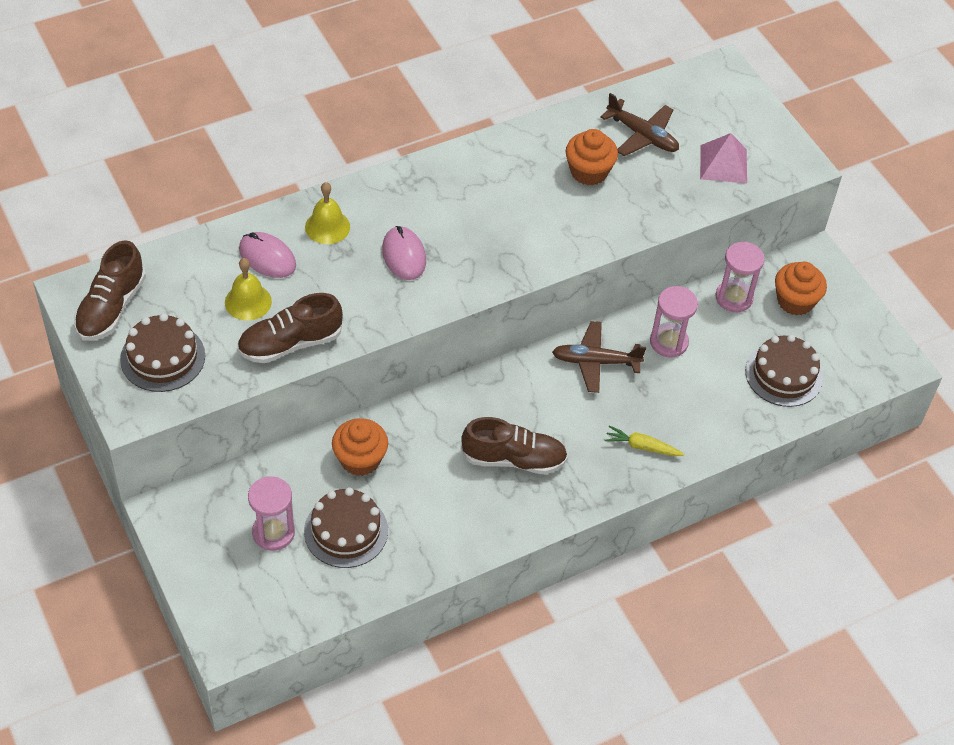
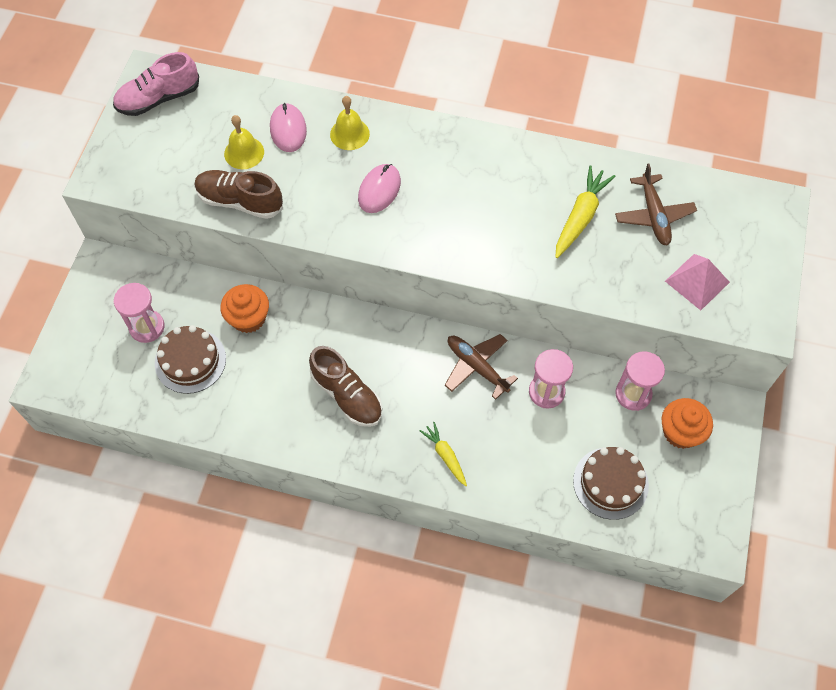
camera: 45 degrees right, 10 degrees up
(111, 307) = (159, 98): brown shoe -> pink shoe
(162, 357) = (154, 154): brown cake -> none
(589, 172) = (580, 217): orange cupcake -> yellow carrot

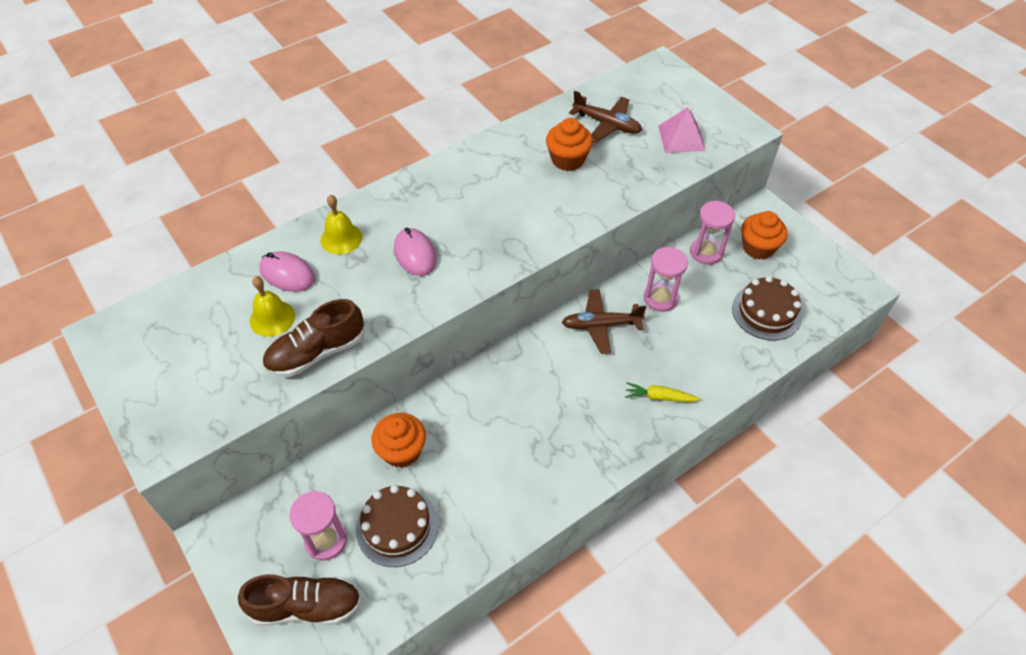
camera: 50 degrees left, 10 degrees down
(159, 98) = (138, 343): pink shoe -> none
(347, 395) = (545, 428): brown shoe -> brown shoe (306, 606)
(580, 217) = (568, 159): yellow carrot -> orange cupcake

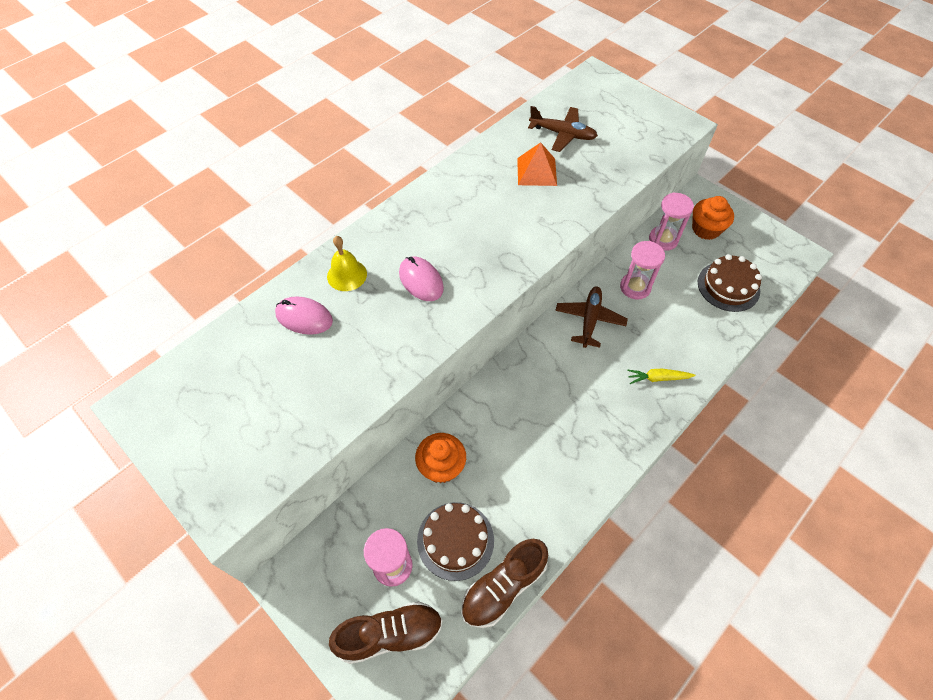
camera: 10 degrees left, 5 degrees up
(272, 318) = (300, 364): yellow bell -> none
(316, 353) = (352, 392): brown shoe -> brown shoe (503, 587)
(568, 159) = (537, 171): orange cupcake -> orange pyramid
(600, 325) = (589, 319): brown plane -> brown plane turned 120 degrees clockwise
(681, 138) = (631, 139): pink pyramid -> none

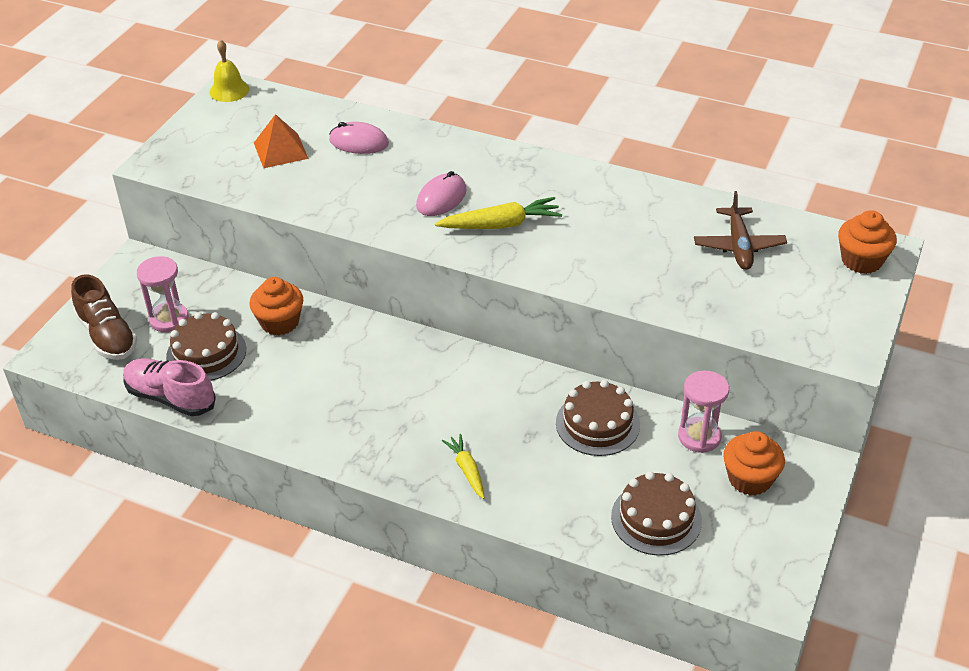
camera: 70 degrees right, 15 degrees down
(304, 317) = (359, 142): pink mouse -> pink mouse turned 75 degrees counterclockwise
(347, 275) = (422, 151): yellow bell -> yellow bell (229, 90)
(476, 252) = (501, 225): none -> yellow carrot
(503, 587) = (170, 397): brown shoe -> pink shoe
(537, 171) = (656, 240): orange pyramid -> orange pyramid (280, 150)
(589, 319) = (522, 392): brown plane -> none
(601, 87) = (861, 260): none -> orange cupcake
(635, 287) = (597, 424): pink hourglass -> brown cake

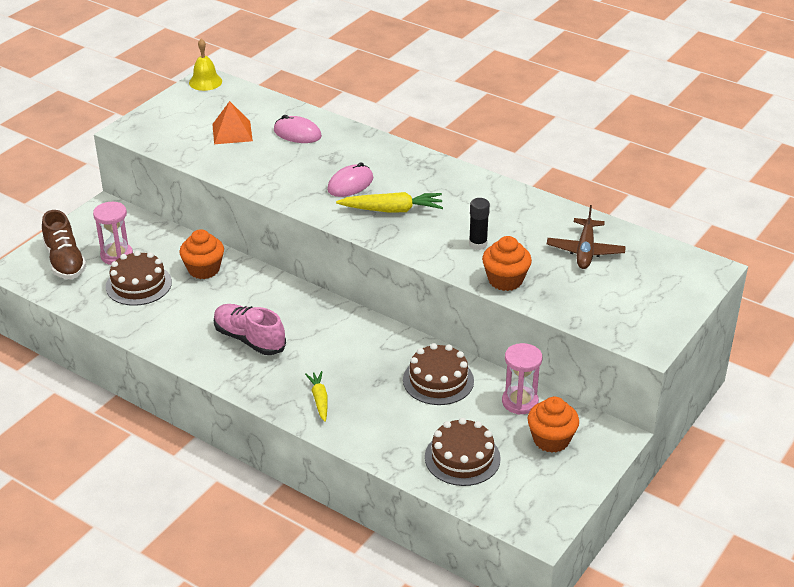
camera: 10 degrees right, 5 degrees down
(170, 397) = (101, 313): pink shoe -> pink shoe (249, 339)
(614, 254) = (478, 244): none -> black glue stick
(861, 260) = (686, 275): orange cupcake -> orange cupcake (505, 280)

